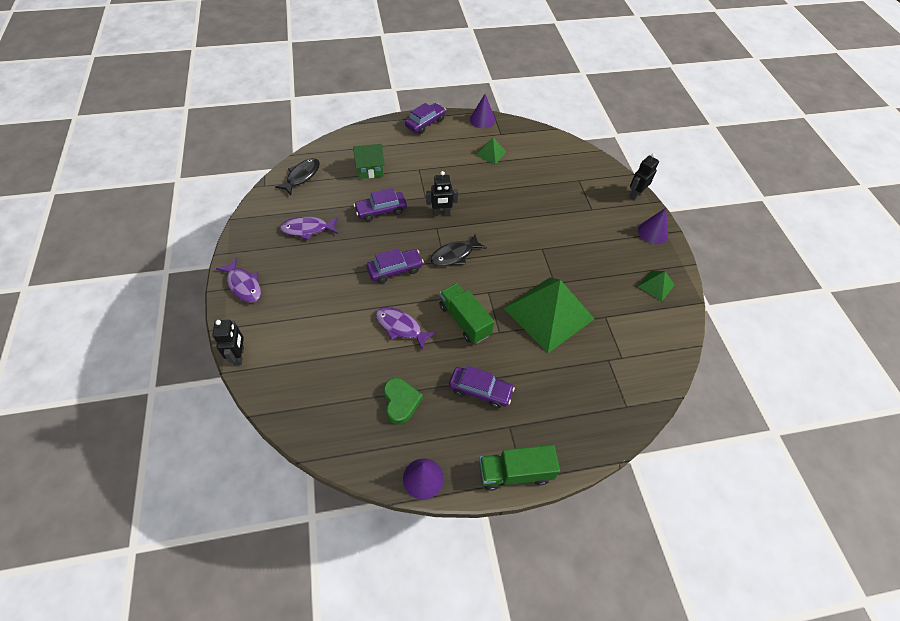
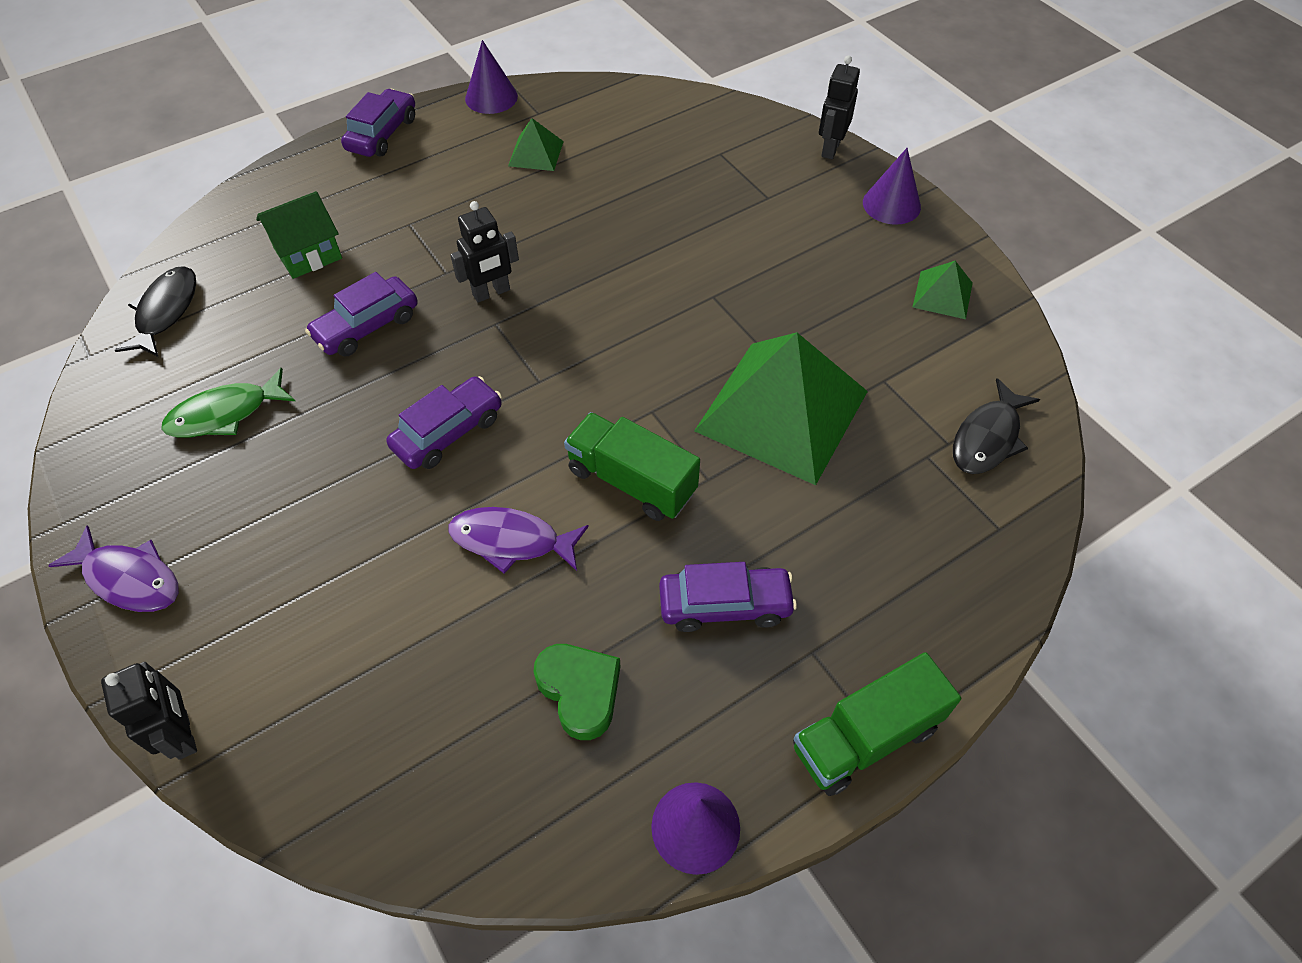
camera: 20 degrees left, 0 degrees up
(307, 229) = (225, 413): purple fish -> green fish
(454, 255) = (554, 363): black fish -> black fish (987, 438)

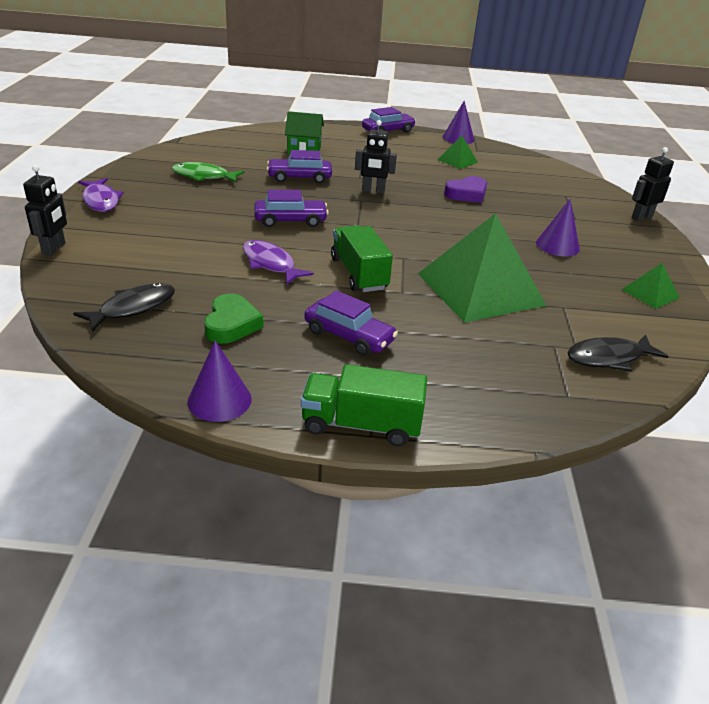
camera: 35 degrees right, 20 degrees down
(166, 311) = (222, 143): black fish -> black fish (133, 308)
(610, 224) = (467, 194): none -> purple heart
(891, 204) = (658, 249): purple cone -> purple cone (557, 245)

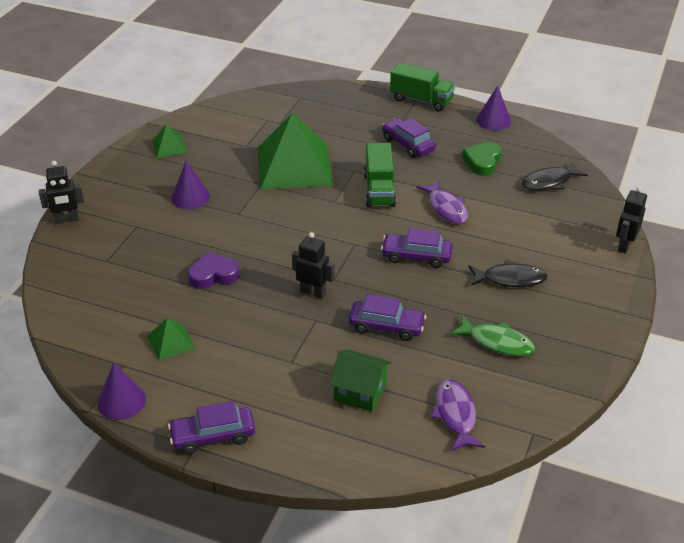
camera: 160 degrees left, 5 degrees up
(101, 201) = (602, 308): purple fish -> purple fish (455, 415)
(608, 358) = (253, 112): black fish -> black fish (510, 279)

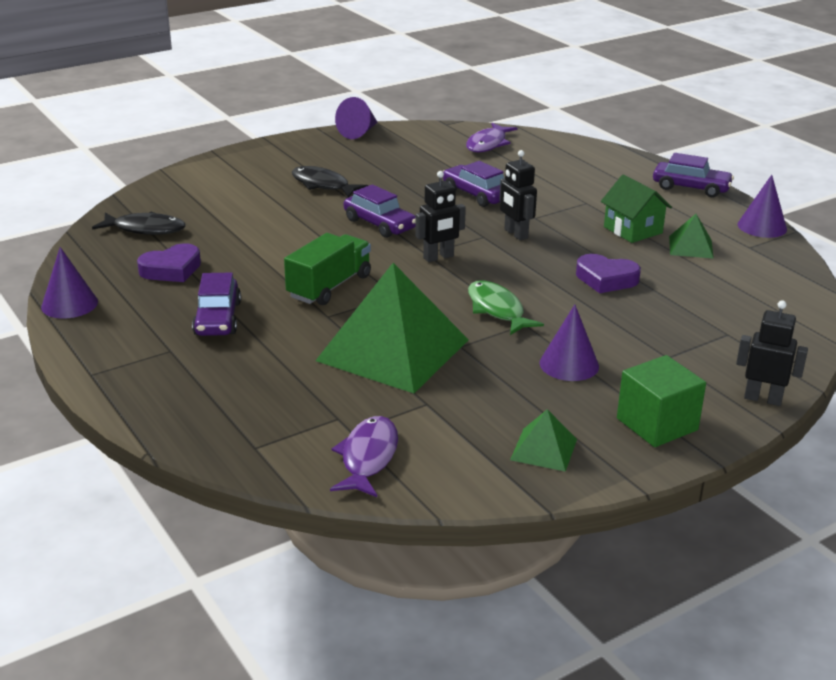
camera: 145 degrees left, 10 degrees down
(120, 181) = (657, 424): none -> green cube
(360, 392) = (546, 172): green house -> green house (633, 230)
(421, 100) = (99, 366): green truck -> none
(446, 208) = (287, 247): purple fish -> purple fish (368, 457)
(482, 162) = (171, 269): green heart -> purple heart
(497, 342) = (399, 161): green fish -> green fish (497, 310)
(585, 370) = (359, 132): none -> purple cone
(624, 245) = (186, 171): black robot -> black robot (438, 257)

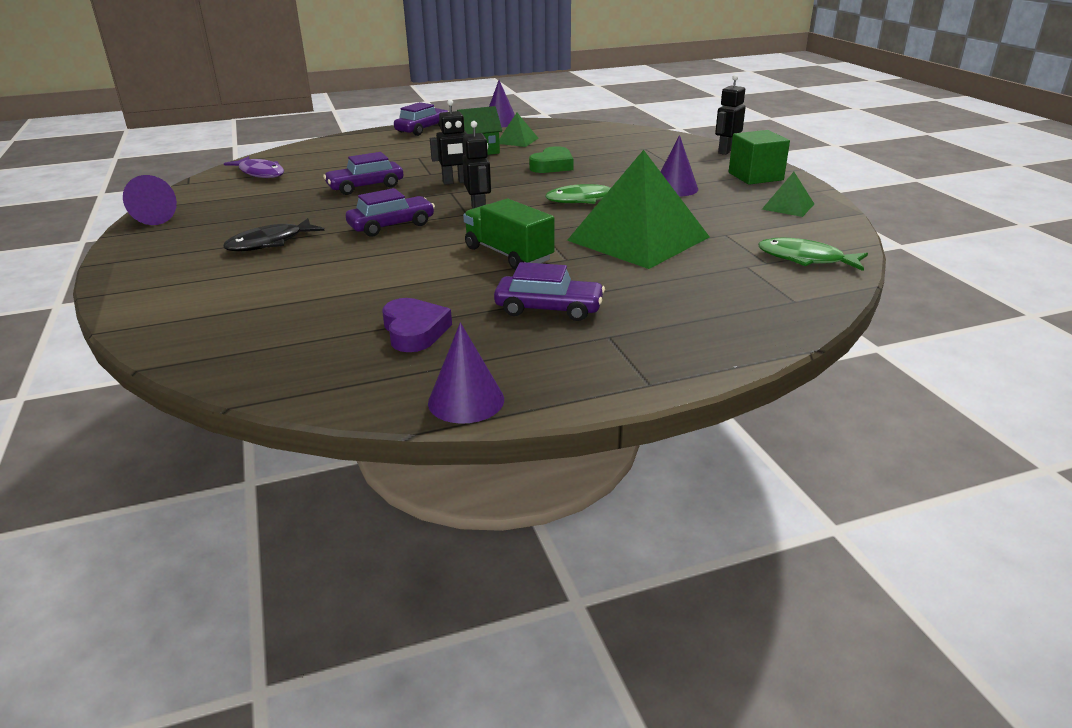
camera: 75 degrees left, 0 degrees up
(145, 229) = (284, 346): black fish -> none
(368, 457) = (805, 259): purple fish -> green fish
(606, 279) = (552, 166): purple heart -> green heart

